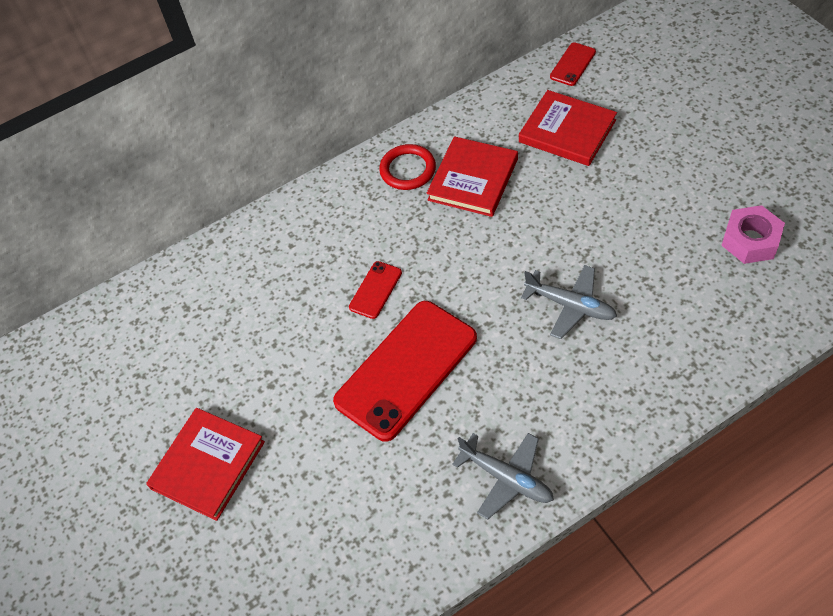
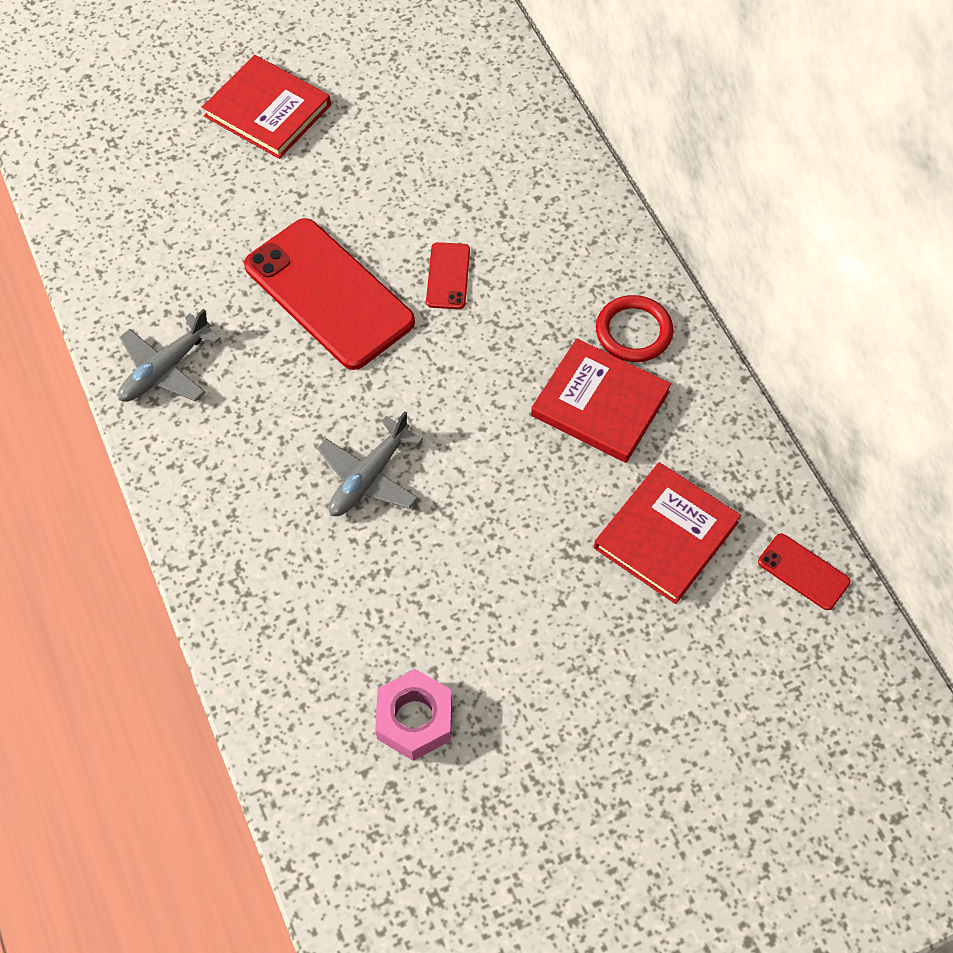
camera: 90 degrees right, 5 degrees up
(375, 290) = (448, 276): red phone -> red phone turned 60 degrees clockwise

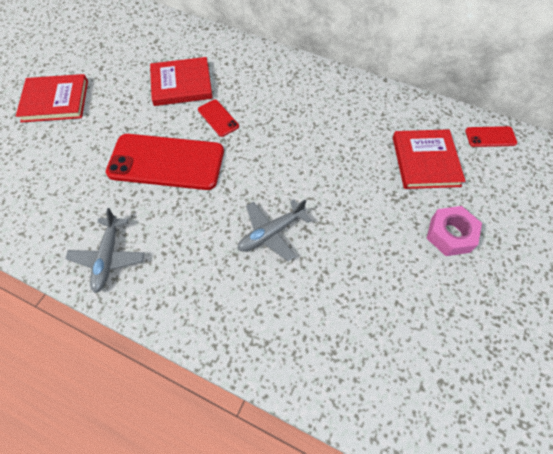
camera: 40 degrees left, 0 degrees up
(369, 477) = (271, 233): grey plane -> grey plane turned 60 degrees clockwise
(414, 719) = (415, 336): pink nut -> pink nut (450, 234)
(600, 404) = (340, 127): red book -> red book (181, 84)
(633, 332) = (323, 90): red ring -> none

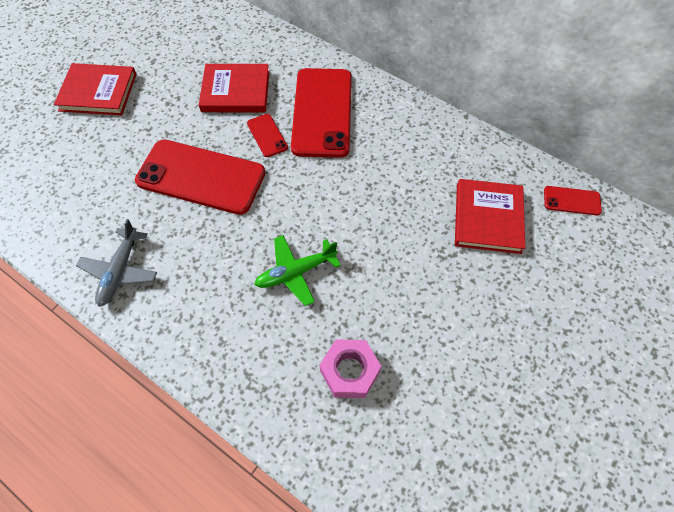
camera: 10 degrees right, 0 degrees up
(262, 92) = (322, 112): none -> red phone
(271, 233) = (295, 272): grey plane -> green plane
(450, 234) = (494, 306): pink nut -> pink nut (349, 371)

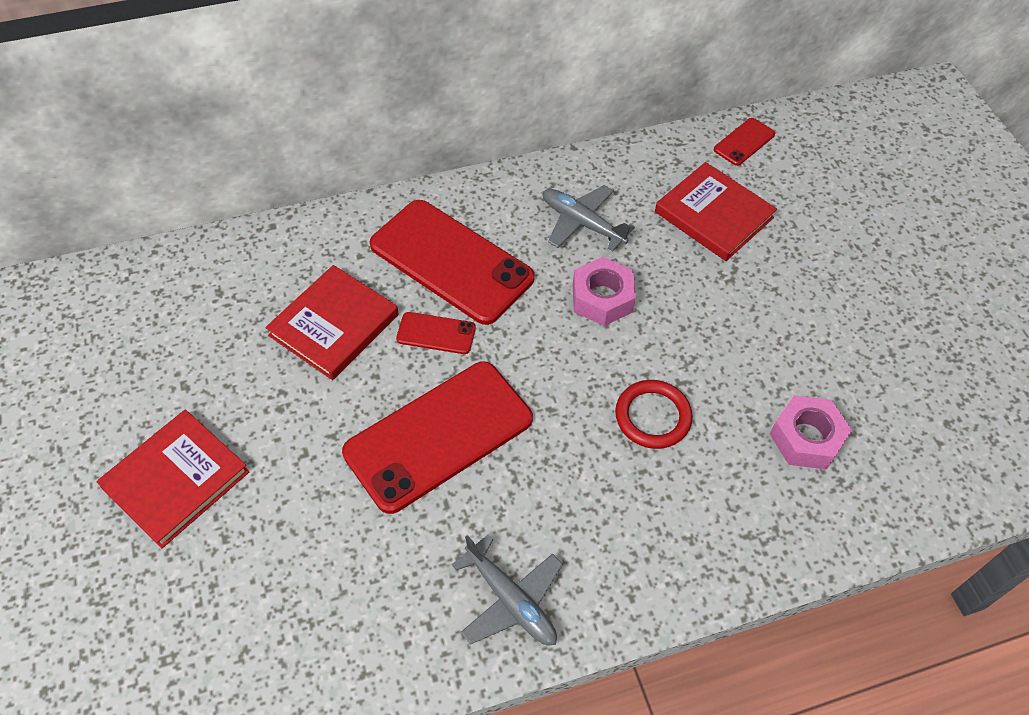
camera: 55 degrees left, 5 degrees down
(295, 272) = (652, 416): green plane -> red ring
(362, 197) = (602, 298): none -> pink nut
(410, 154) = (582, 223): none -> grey plane

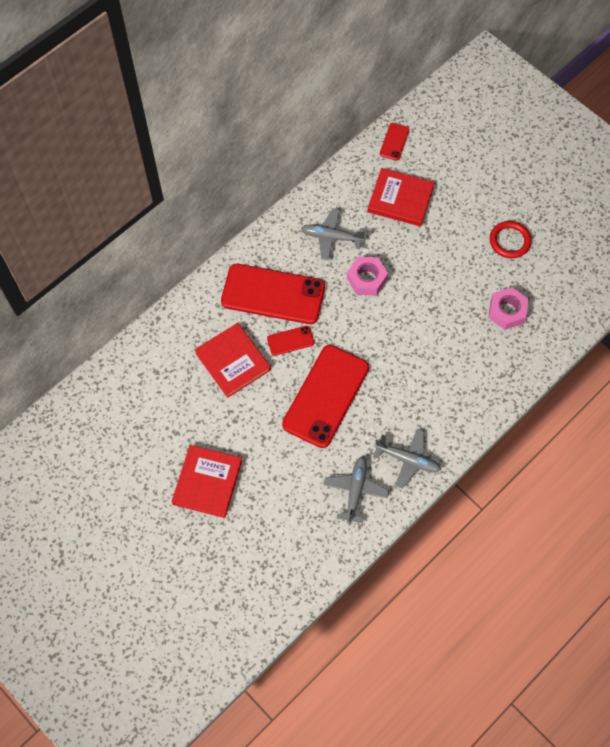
camera: 25 degrees left, 10 degrees up
(334, 325) = (233, 361): red book -> red book turned 45 degrees counterclockwise
(393, 609) = (355, 491): none -> grey plane
(652, 416) = (427, 335): red ring -> red ring (509, 241)

